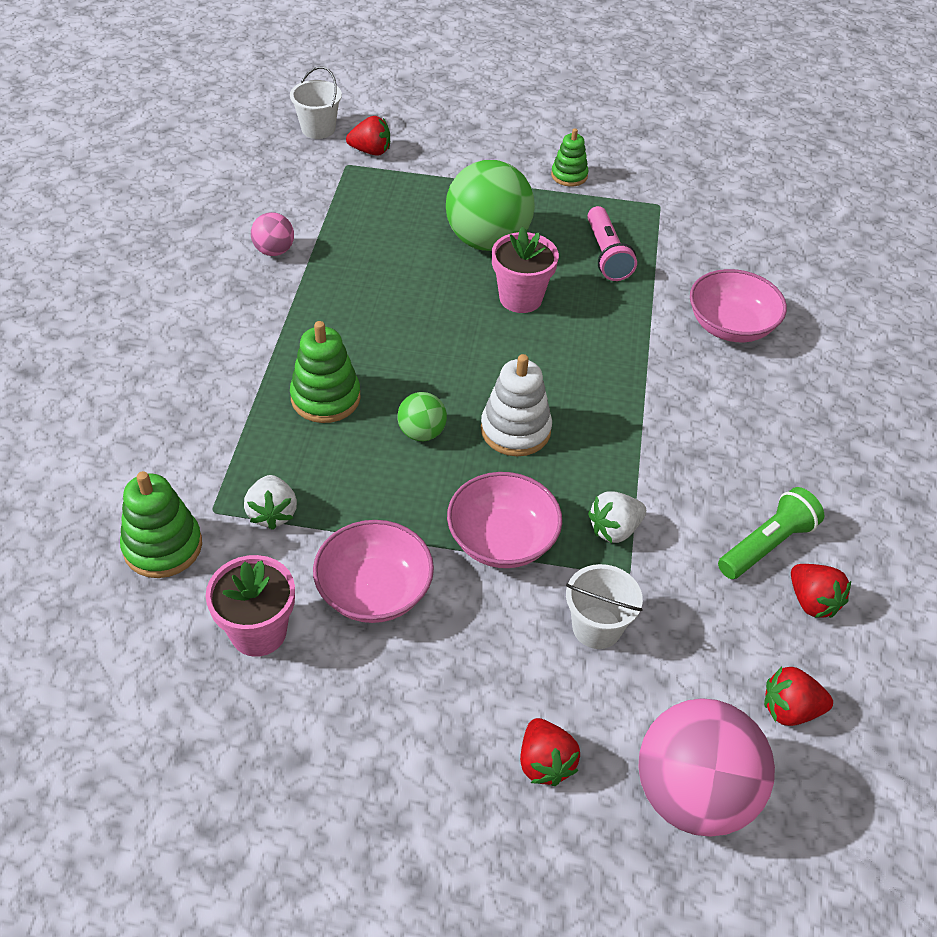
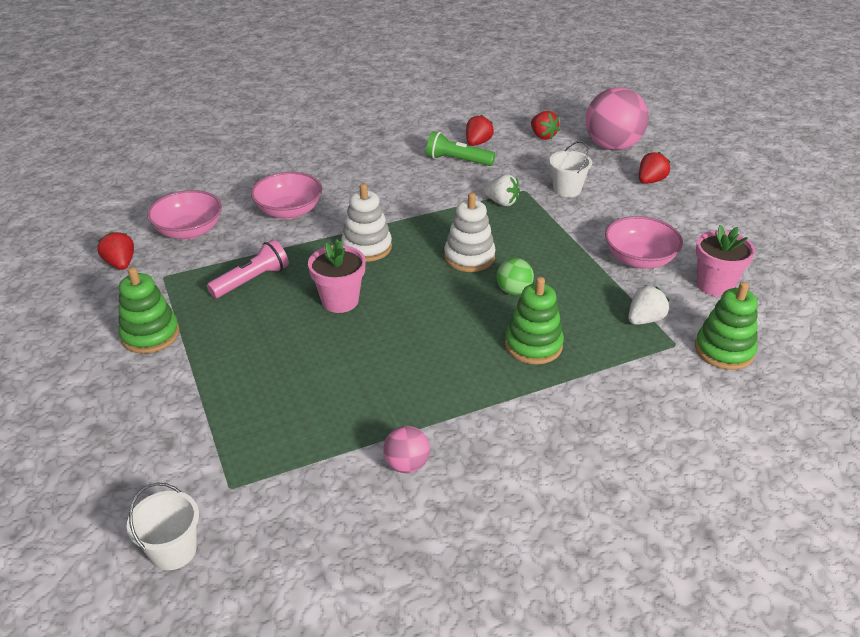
camera: 120 degrees left, 10 degrees down
(371, 151) = (192, 482): red strawberry -> red strawberry (121, 264)
(487, 241) = (282, 343): green ball -> none
(502, 540) = (553, 232): pink bowl -> pink bowl (189, 231)
(569, 175) = (150, 335): green stacking toy -> green stacking toy, size x1.55
(604, 356) = (367, 247): none -> white stacking toy

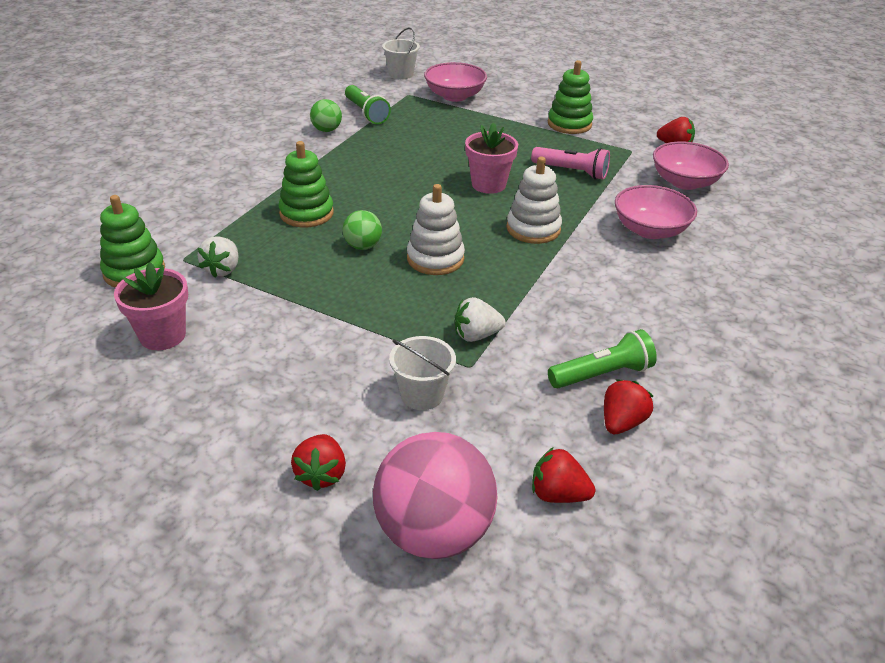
camera: 140 degrees right, 0 degrees up
(252, 280) = (571, 172): pink flashlight -> pink flashlight turned 75 degrees counterclockwise
(327, 474) = (366, 113): none -> green flashlight
(407, 464) = (326, 130): pink ball -> green ball
(477, 143) = (622, 422): red strawberry -> red strawberry turned 135 degrees counterclockwise
(639, 259) = (263, 331): pink bowl -> pink bowl (454, 96)

